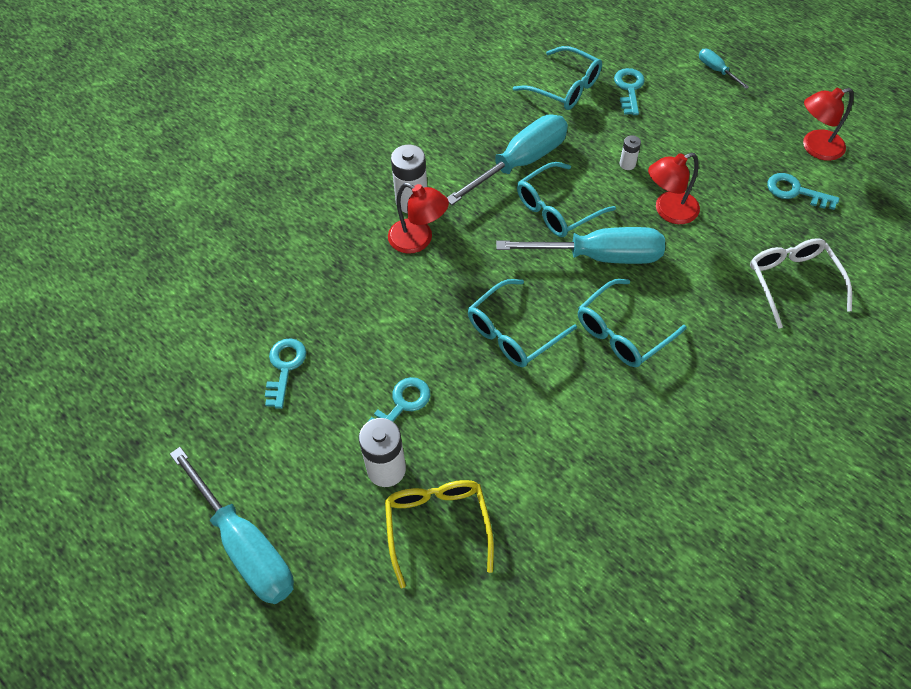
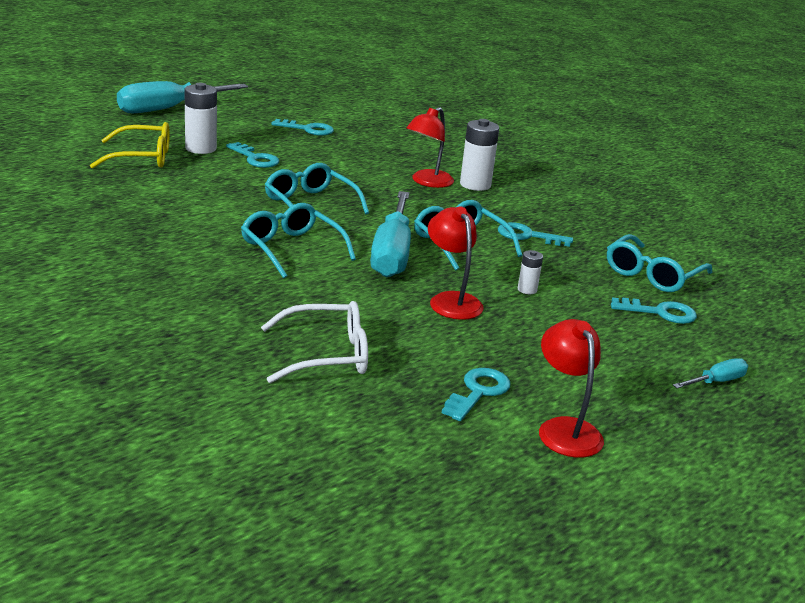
camera: 90 degrees right, 30 degrees down
(521, 162) = (528, 236): turquoise screwdriver -> turquoise key

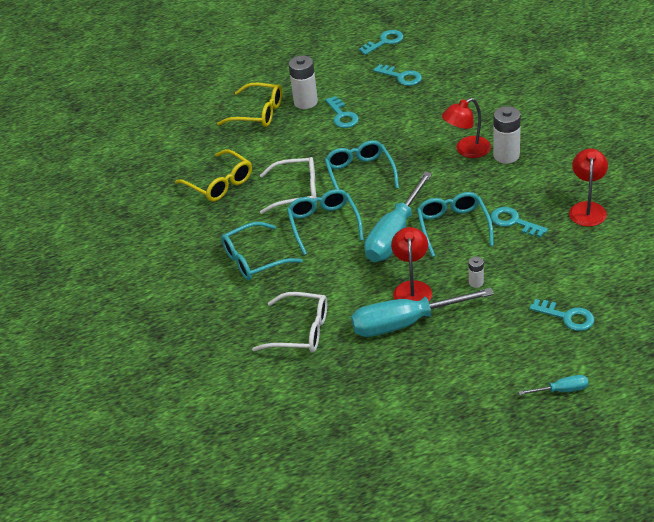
camera: 30 degrees right, 15 degrees up
(120, 218) = (220, 183): none -> yellow glasses
(167, 109) = (299, 49): turquoise screwdriver -> turquoise screwdriver (404, 323)
(235, 221) = (297, 191): none -> white glasses
(478, 392) = (382, 376): turquoise key -> turquoise key (384, 42)
(565, 429) = (422, 415): red lamp -> red lamp (587, 208)
(652, 275) = (590, 275): turquoise glasses -> turquoise glasses (254, 259)

